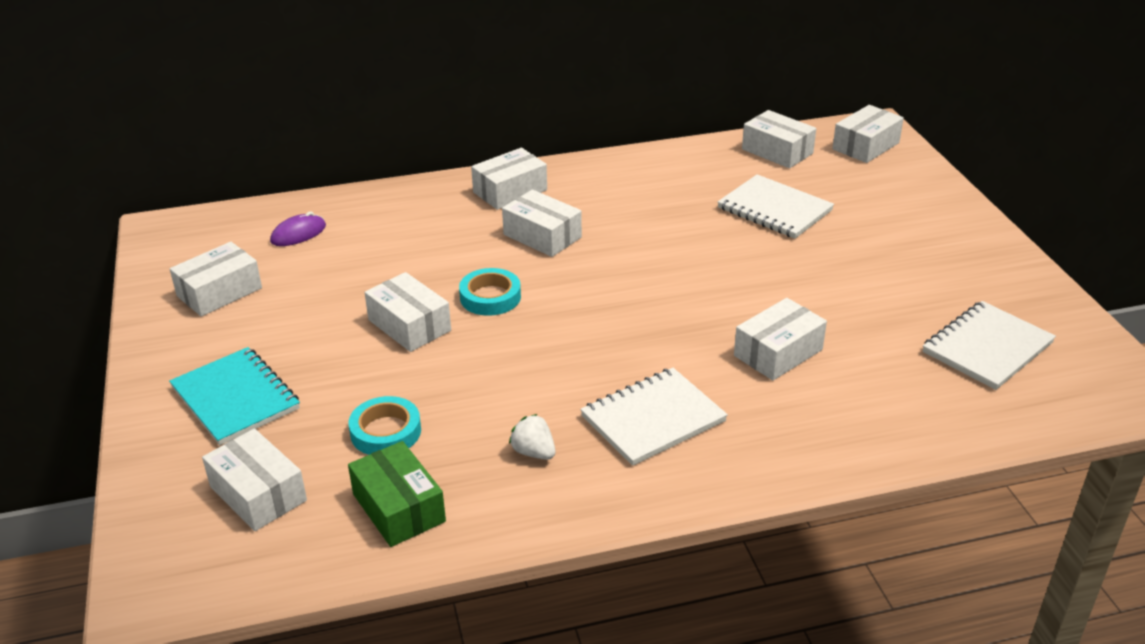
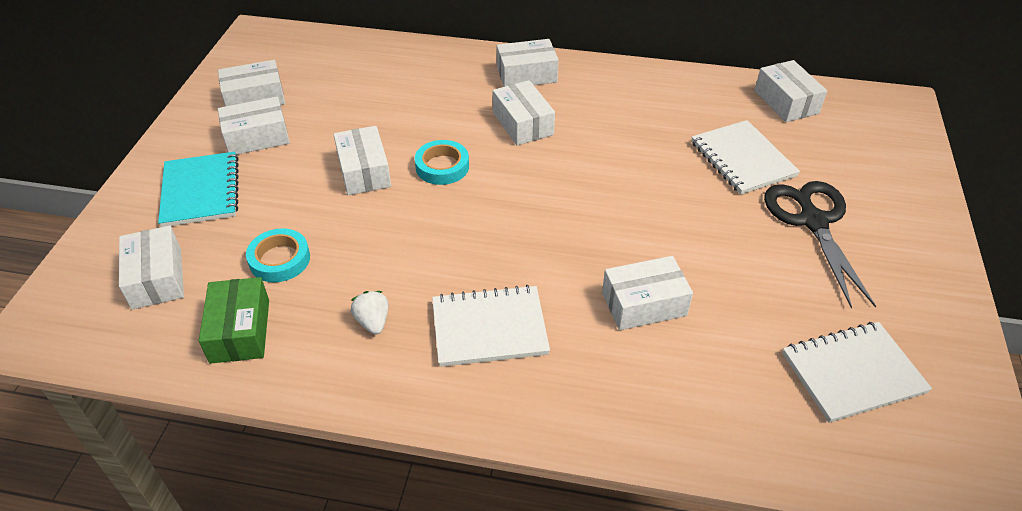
camera: 25 degrees right, 10 degrees up
(298, 234) = (343, 66): purple mouse -> none
(865, 146) = (877, 120): white box -> white box (257, 137)
(871, 242) = (813, 221): none -> black scissors

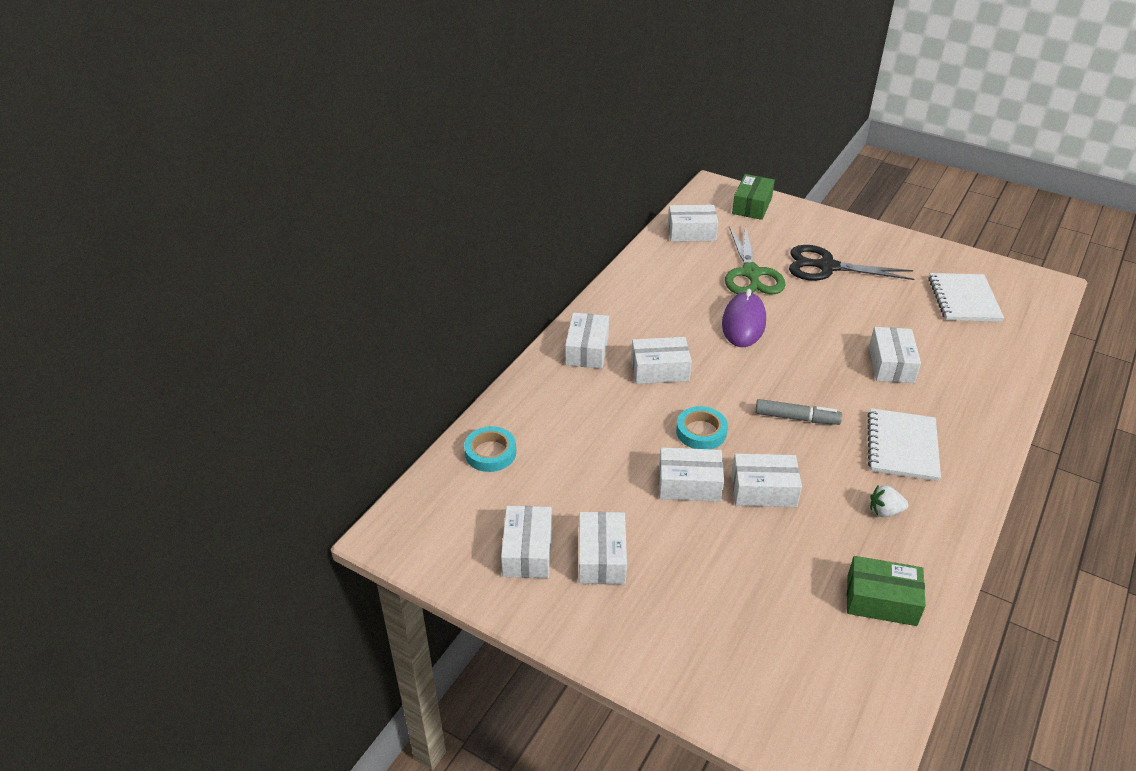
camera: 70 degrees left, 5 degrees down
(157, 278) = (800, 659): white box -> white box (763, 490)
(200, 191) = (676, 614): turquoise notebook -> none
(279, 259) = (796, 562): turquoise tape -> turquoise tape (490, 453)
(497, 232) = (796, 418): none -> grey marker
(641, 168) = (743, 323): none -> purple mouse
(742, 159) = (751, 273): white notebook -> green scissors
(891, 138) = (752, 206): none -> green box

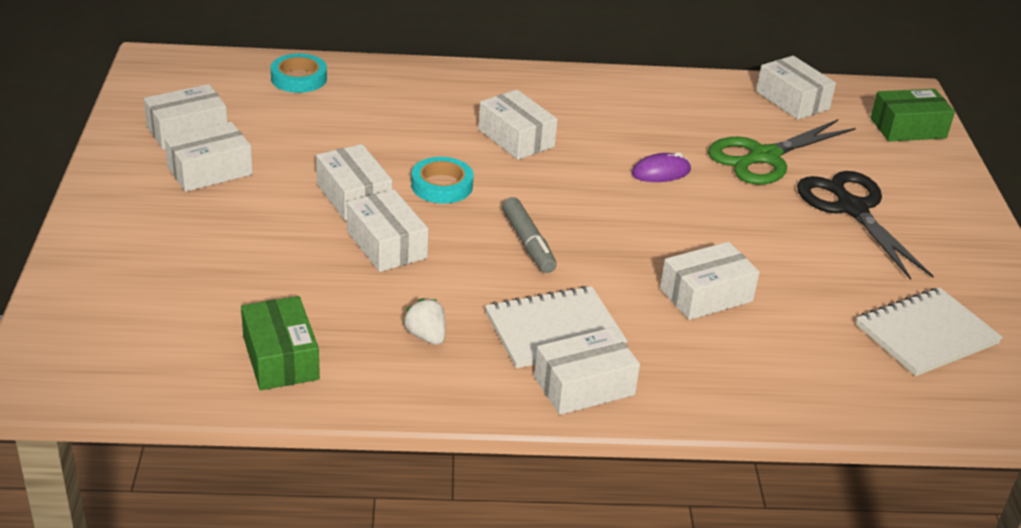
camera: 55 degrees right, 5 degrees down
(587, 350) = (501, 89): white box -> white box (584, 386)
(743, 323) = (661, 172): purple mouse -> purple mouse, size x0.59

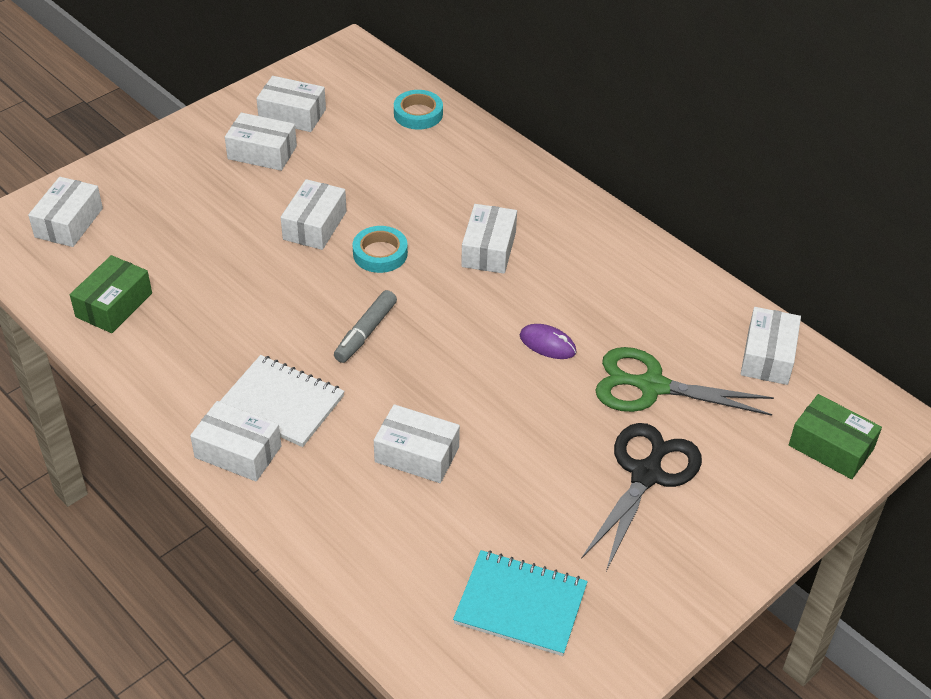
camera: 50 degrees right, 10 degrees up
(387, 245) = (280, 273): white box -> white box (69, 223)
(426, 336) = (206, 350): white strawberry -> none
(926, 334) = (520, 605): white notebook -> turquoise notebook

